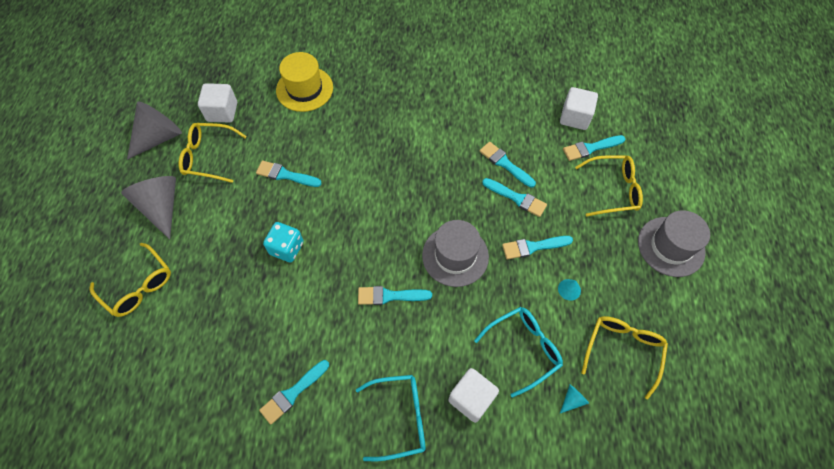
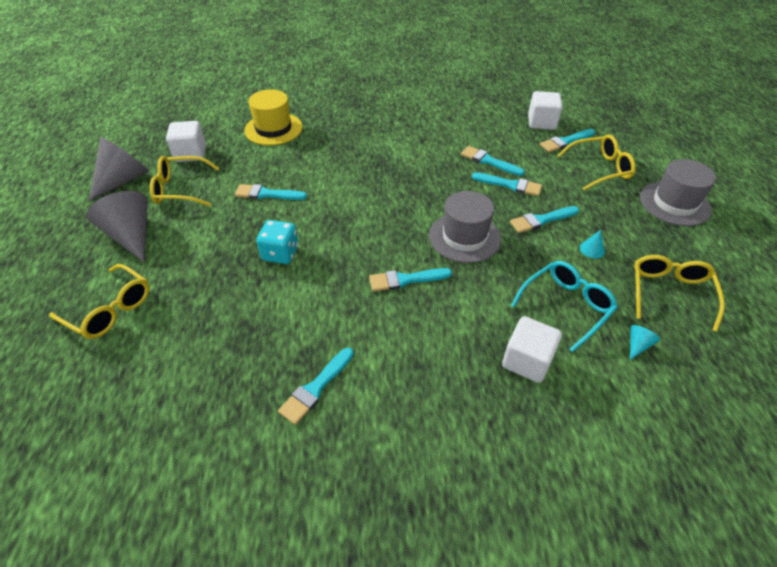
camera: 10 degrees left, 15 degrees down
(400, 417) = (451, 393): turquoise glasses -> none

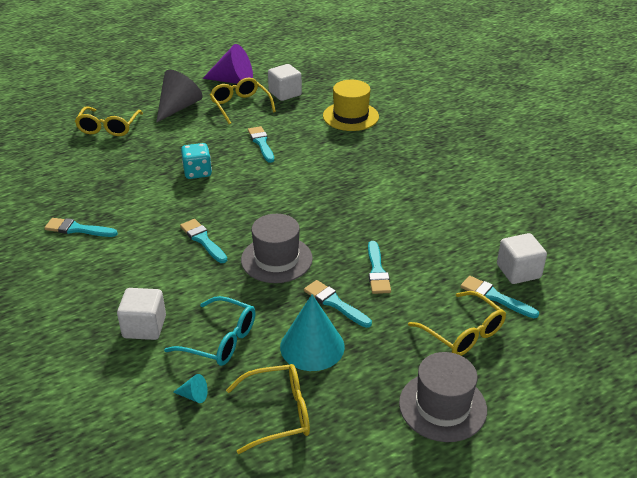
camera: 65 degrees right, 10 degrees down
(123, 180) = (233, 81): grey cone -> purple cone
(489, 161) = (407, 248): turquoise brush -> none
(592, 249) = (312, 346): turquoise cone -> turquoise cone, size x2.39

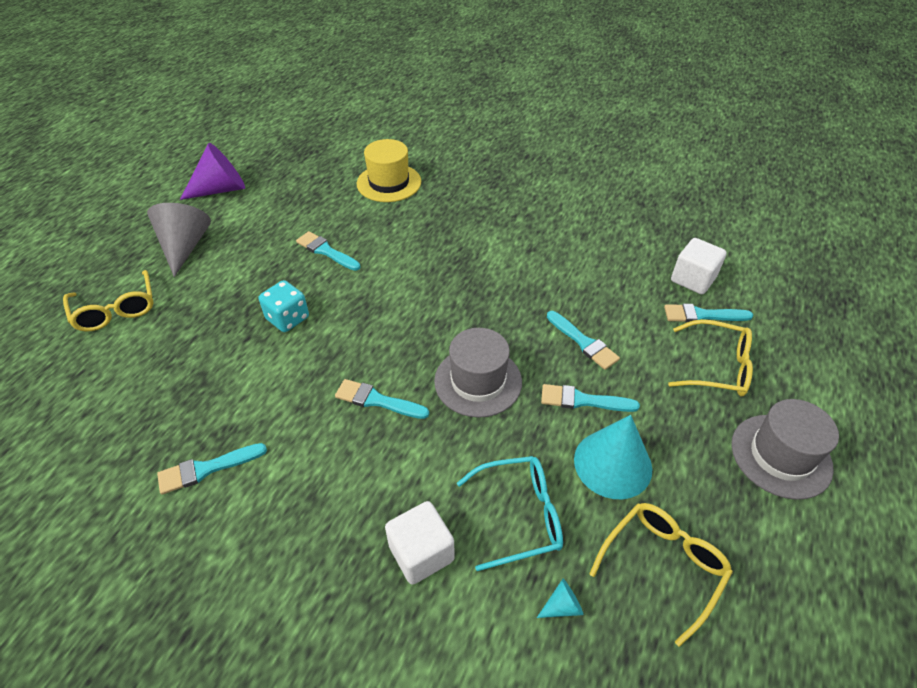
camera: 35 degrees left, 10 degrees up
(240, 105) = (258, 216): yellow glasses -> none
(285, 93) = (295, 183): white cube -> none

